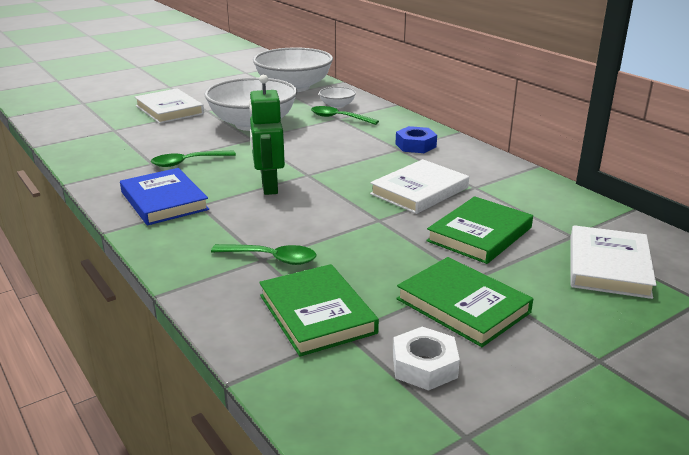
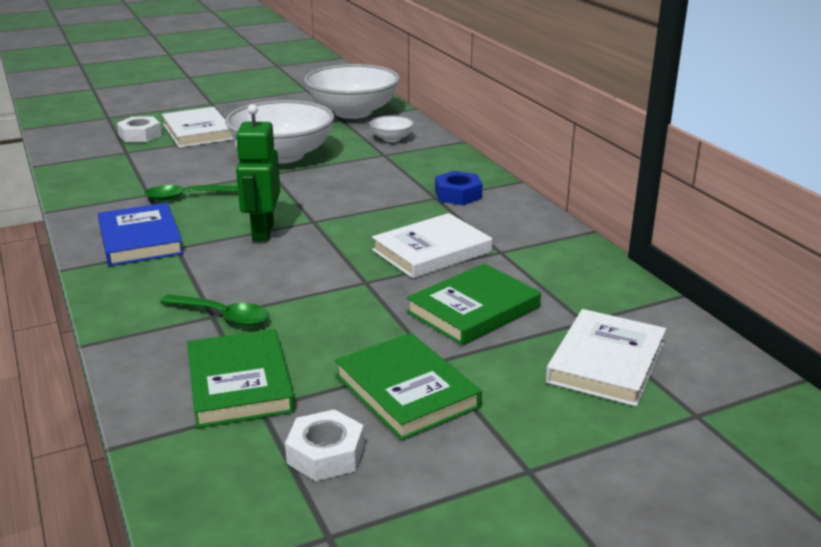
camera: 10 degrees right, 0 degrees up
(119, 116) = (140, 135): none -> white nut
(339, 118) = (385, 154): green spoon -> none

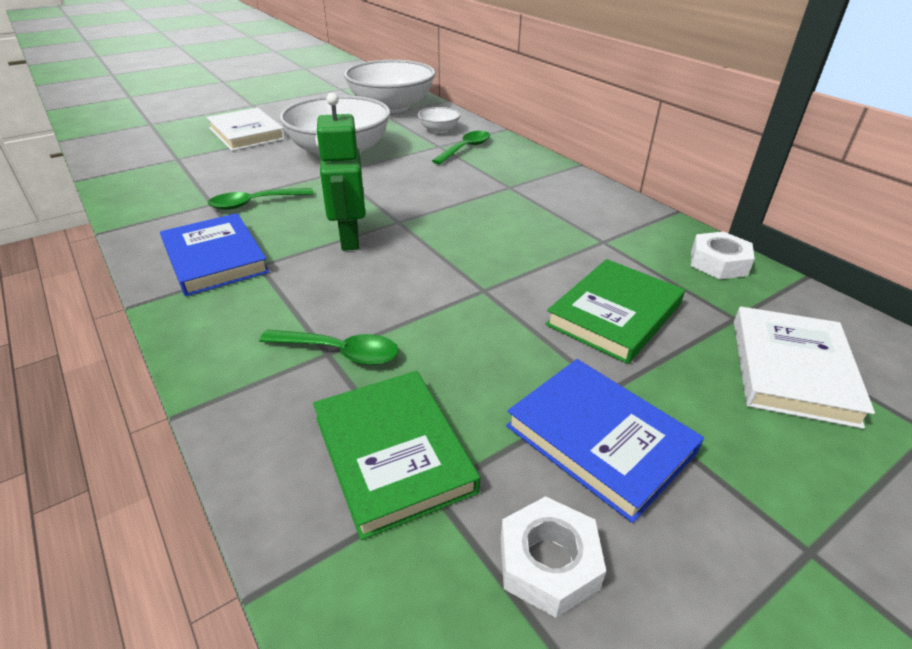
camera: 10 degrees left, 10 degrees up
(140, 135) = (188, 140): white nut -> white nut (718, 263)
(407, 391) = (600, 439): green book -> blue book
(410, 159) = (465, 149): none -> green spoon
(432, 251) = (535, 246): white book -> none
(458, 195) = (529, 182): blue nut -> none

